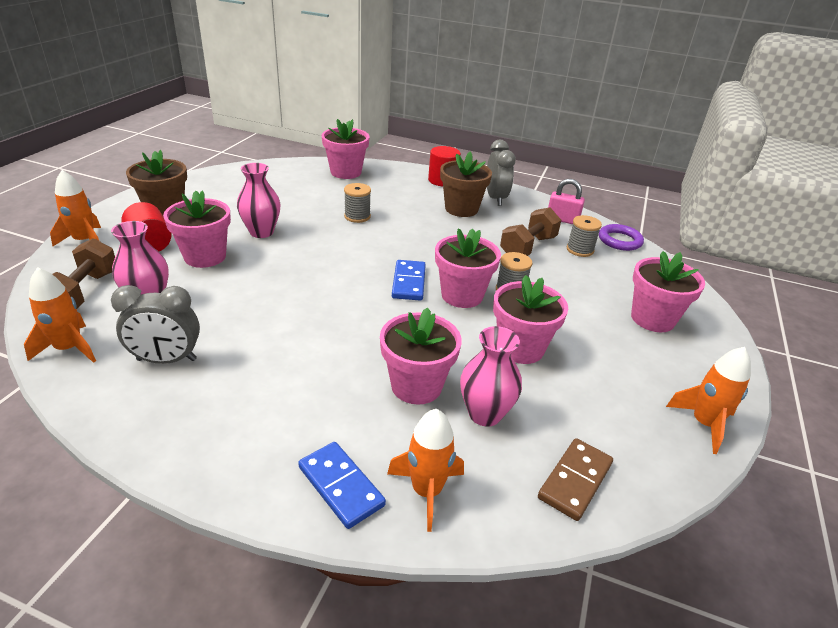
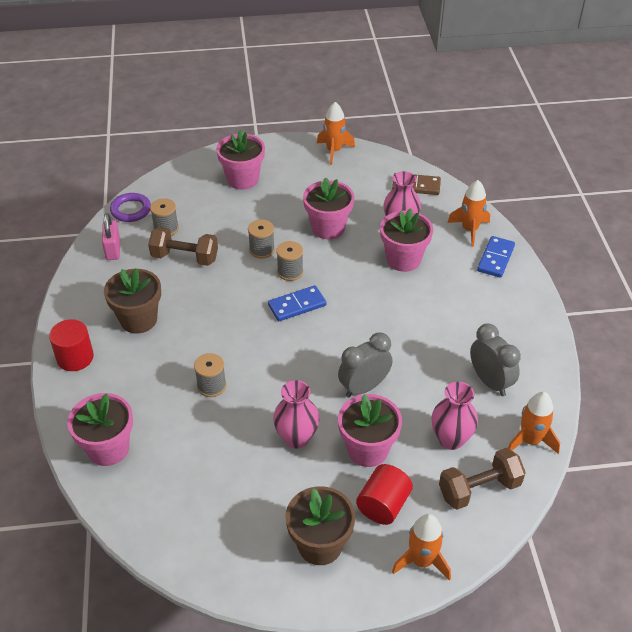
camera: 115 degrees left, 10 degrees up
(462, 295) = (290, 272): pink flower pot -> grey spool
(495, 198) = (95, 304): grey clock -> grey clock (364, 387)

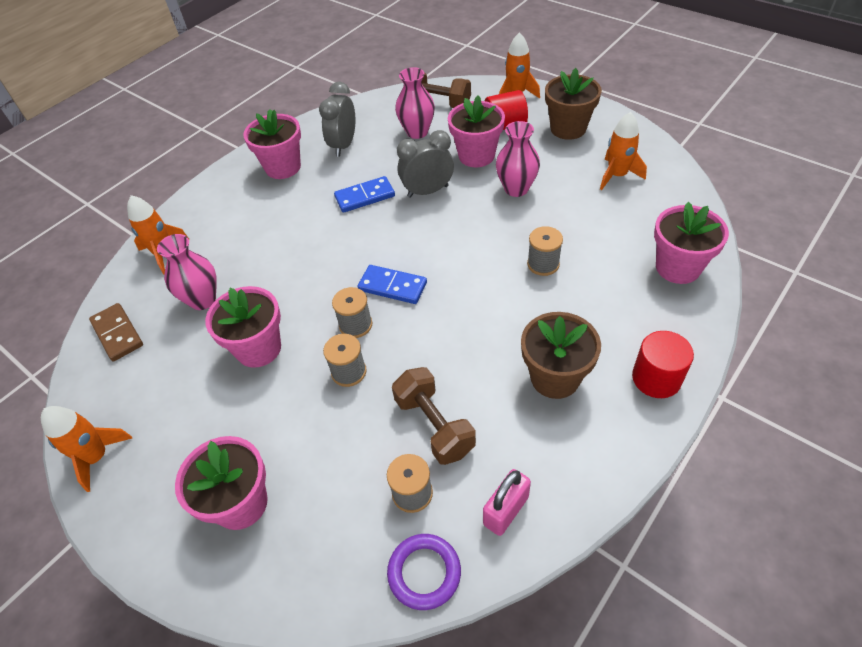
camera: 130 degrees left, 5 degrees up
(364, 387) = (428, 191): grey clock -> grey clock turned 150 degrees clockwise
(403, 259) = (253, 266): pink flower pot -> pink flower pot (283, 167)
(495, 258) = (193, 217): blue domino -> blue domino (365, 197)
(530, 441) = (374, 107): orange rocket -> orange rocket (617, 175)

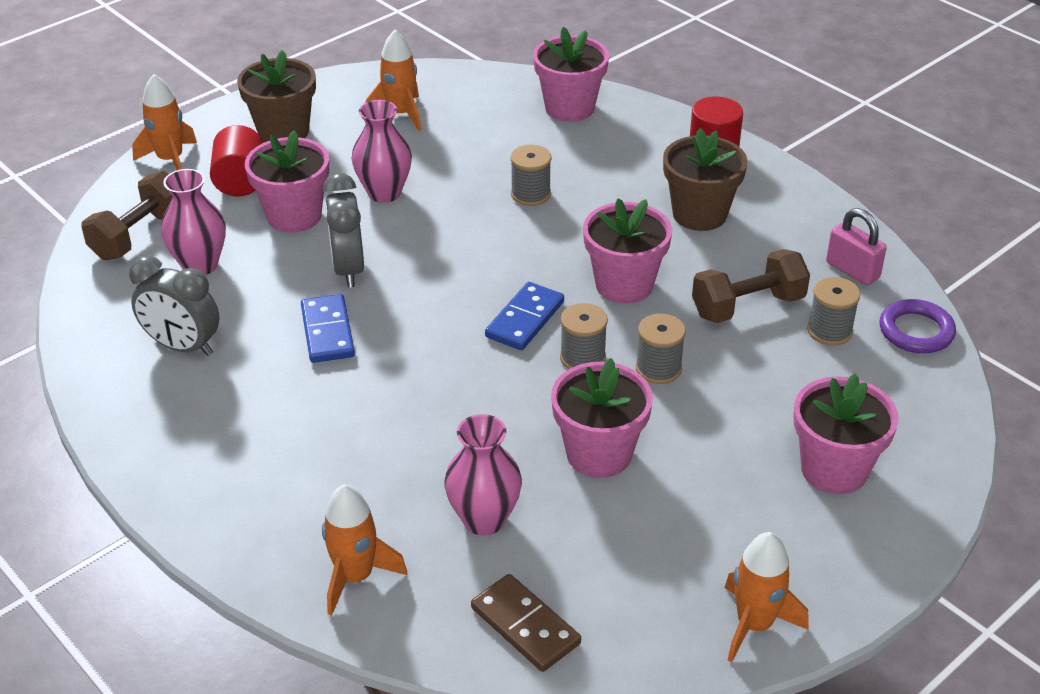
camera: 85 degrees left, 10 degrees down
(117, 334) = (525, 626): brown domino -> brown domino turned 75 degrees clockwise
(283, 167) = (199, 422): pink flower pot -> pink flower pot (624, 285)

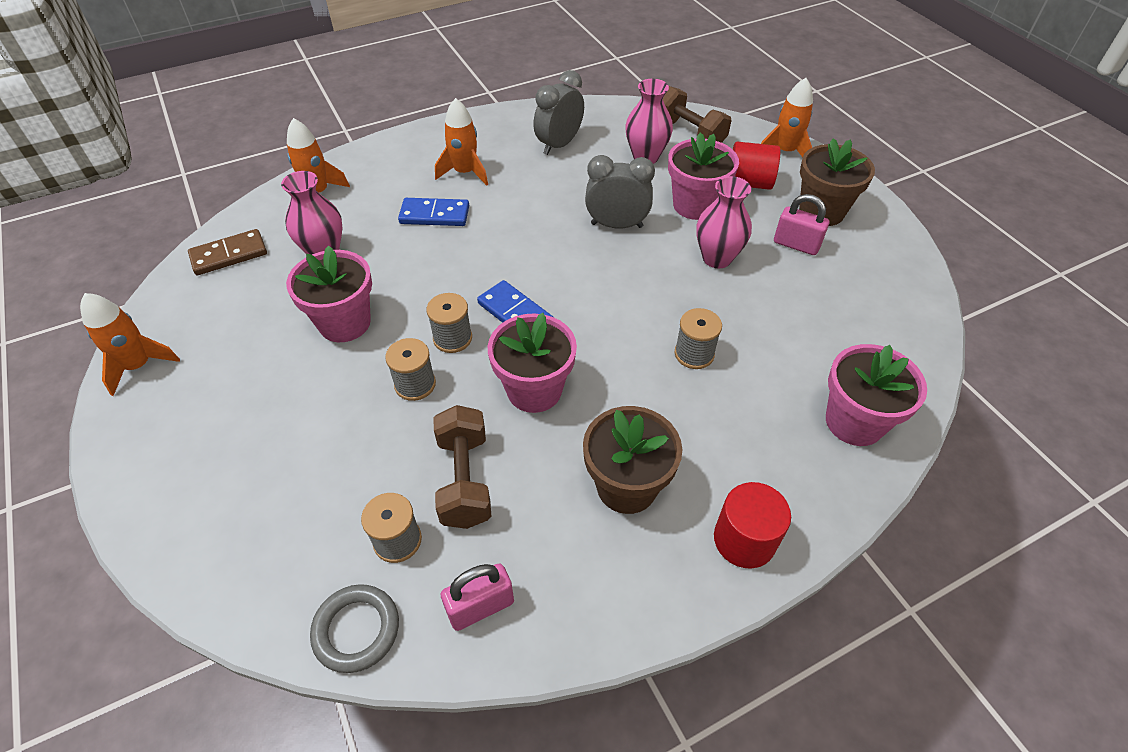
camera: 105 degrees right, 10 degrees up
(328, 332) = (546, 207): blue domino -> blue domino (434, 215)
(346, 145) = (796, 245): none -> pink padlock
(400, 114) = (847, 286): orange rocket -> orange rocket (465, 172)
(834, 470) = (232, 471): pink flower pot -> none
(916, 331) = (356, 630): purple ring -> grey ring

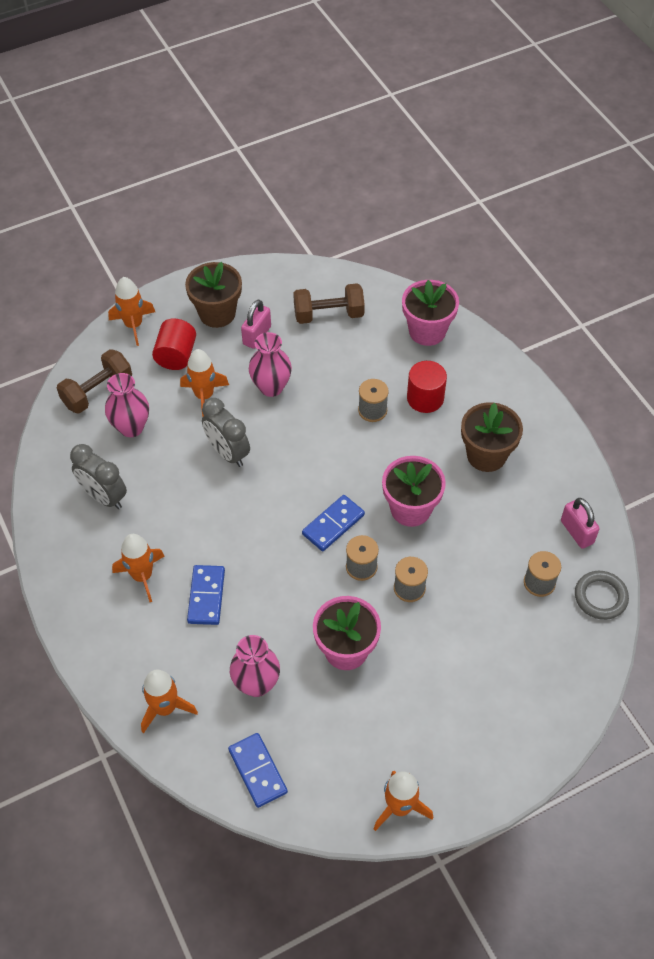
camera: 90 degrees left, 5 degrees up
(229, 255) = (257, 771): brown domino -> blue domino
(464, 480) = (490, 548): brown dumbbell -> brown dumbbell (328, 315)
(616, 225) = (228, 453): grey clock -> grey clock turned 45 degrees counterclockwise
(695, 205) = (204, 396): pink flower pot -> orange rocket
(744, 540) = (517, 398): red cylinder -> red cylinder (425, 398)

